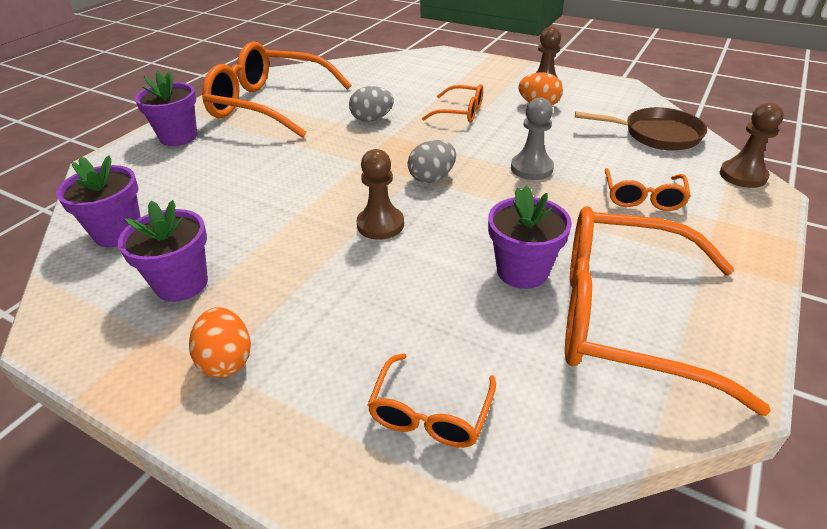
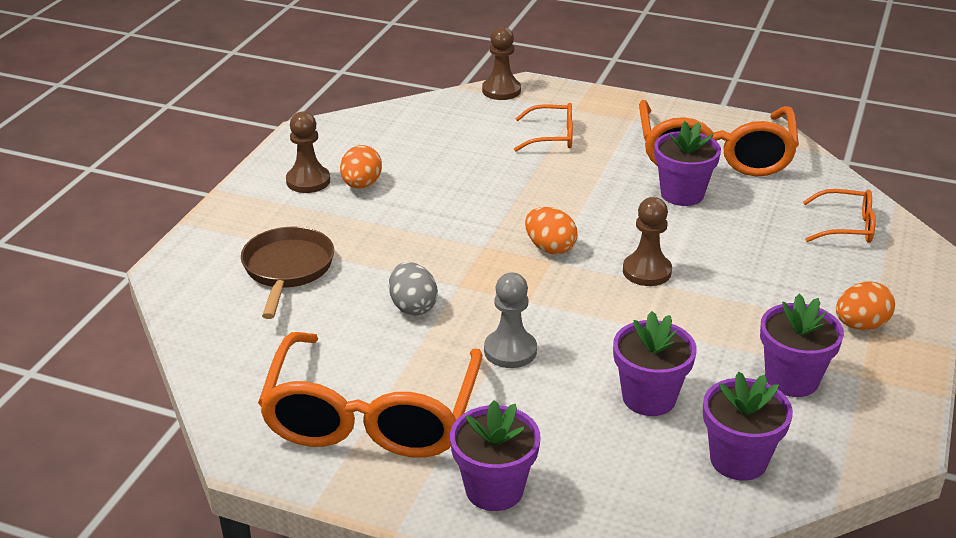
camera: 100 degrees left, 5 degrees down
(215, 202) = (649, 398): none -> purple flower pot
(432, 178) = (550, 248): grey egg -> orange egg
(461, 112) = (386, 238): orange glasses -> none
(531, 168) = (514, 190): grey pawn -> grey pawn (510, 351)
(656, 135) = (429, 121): brown pan -> brown pan (287, 270)

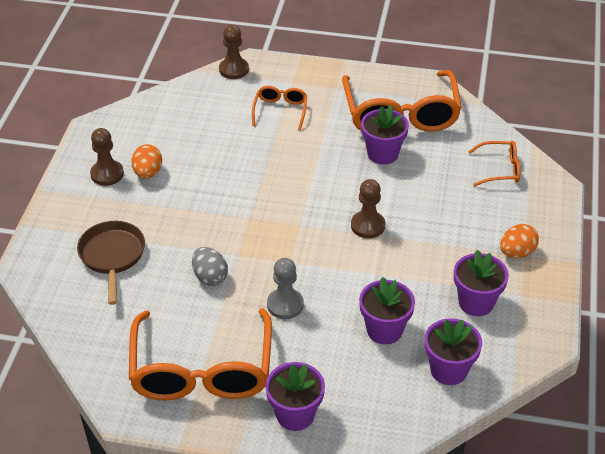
camera: 10 degrees left, 10 degrees up
(550, 248) = (297, 214): orange egg -> none
(552, 136) = (280, 111): orange glasses -> orange glasses turned 75 degrees counterclockwise

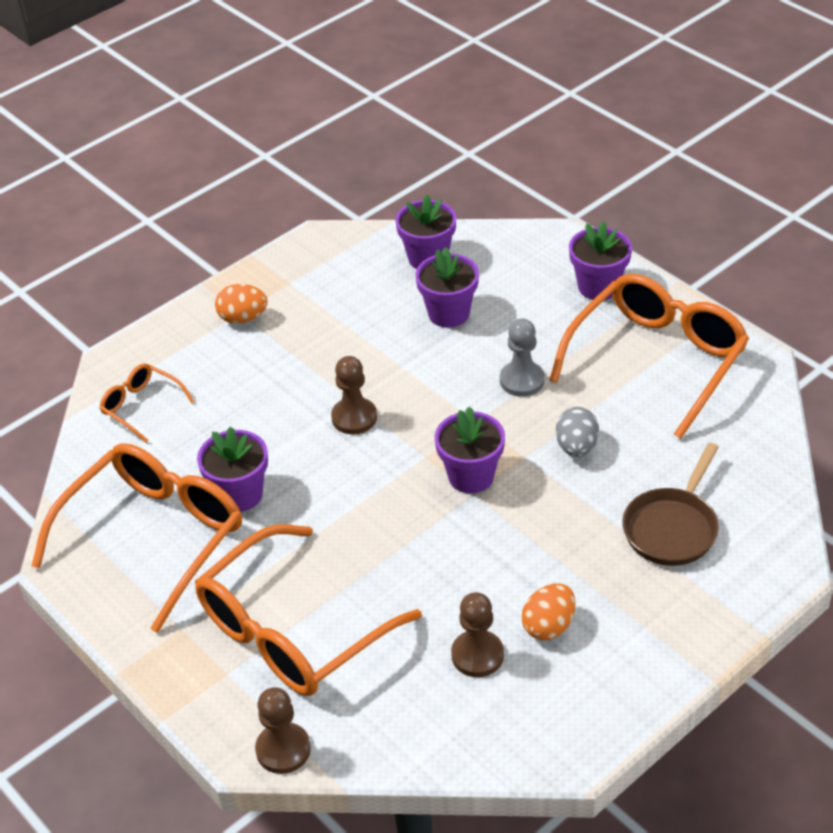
camera: 140 degrees left, 0 degrees up
(107, 174) = (605, 654): brown pawn -> brown pawn (477, 655)
(280, 111) = (292, 631): orange glasses -> orange glasses, size x2.13
(476, 302) = (338, 295): purple flower pot -> purple flower pot (471, 476)

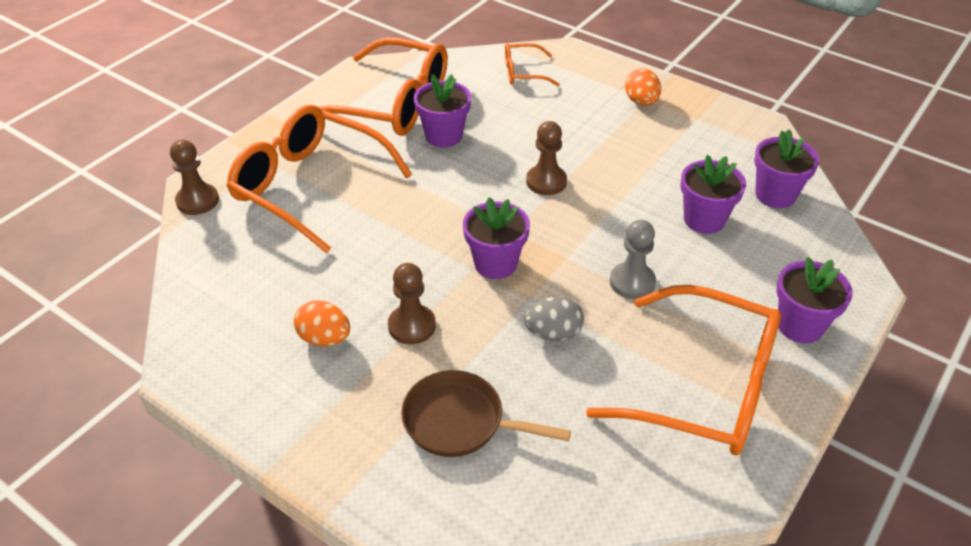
camera: 75 degrees right, 0 degrees up
(141, 406) = (523, 72): orange glasses -> orange glasses turned 120 degrees counterclockwise
(477, 655) = (289, 295): brown pawn -> brown pawn (412, 326)

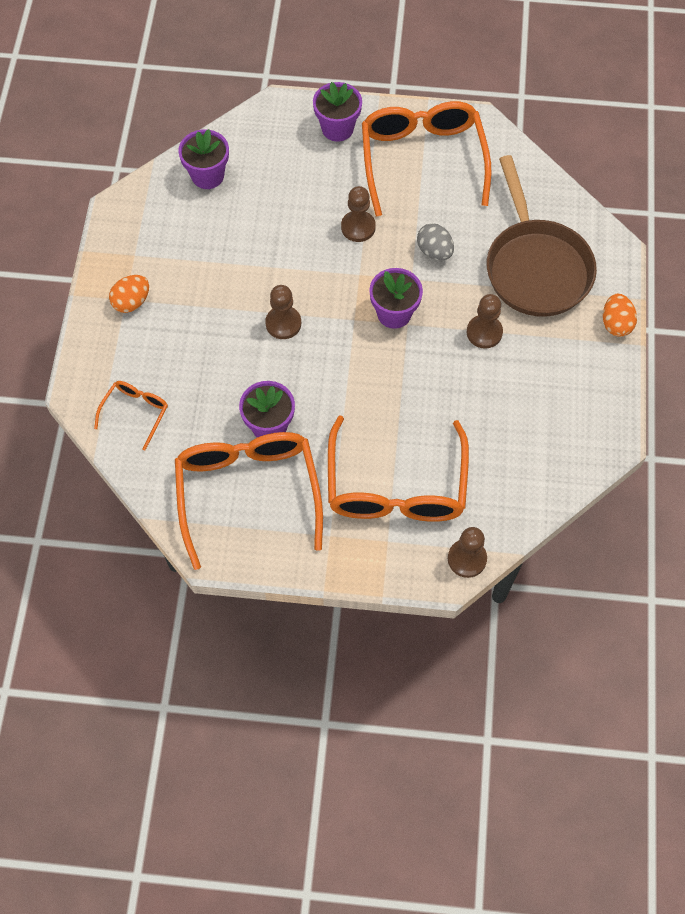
camera: 120 degrees left, 20 degrees up
(324, 338) = (530, 376): orange egg -> orange egg (616, 324)
(460, 422) = (536, 267): brown pan -> brown pan, size x1.61
(523, 72) = (136, 412): orange glasses -> orange glasses turned 120 degrees counterclockwise
(632, 282) = (358, 227): grey pawn -> brown pawn
(704, 219) = (264, 209): purple flower pot -> none

